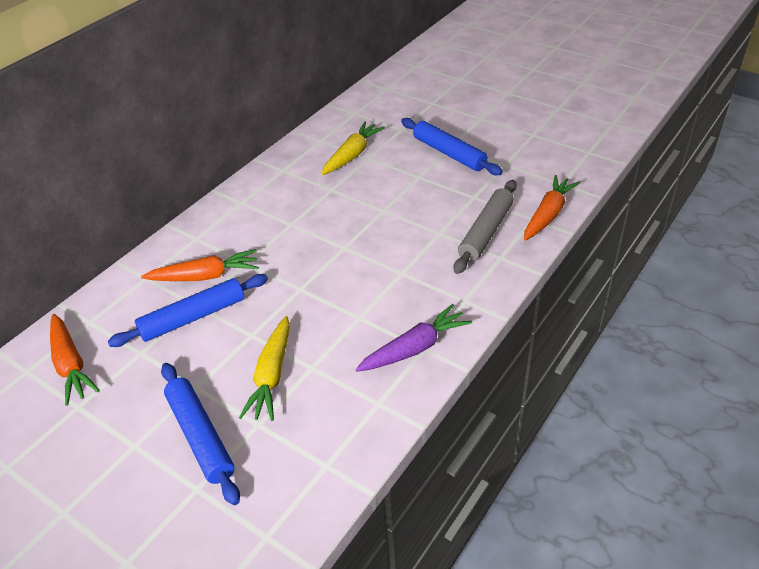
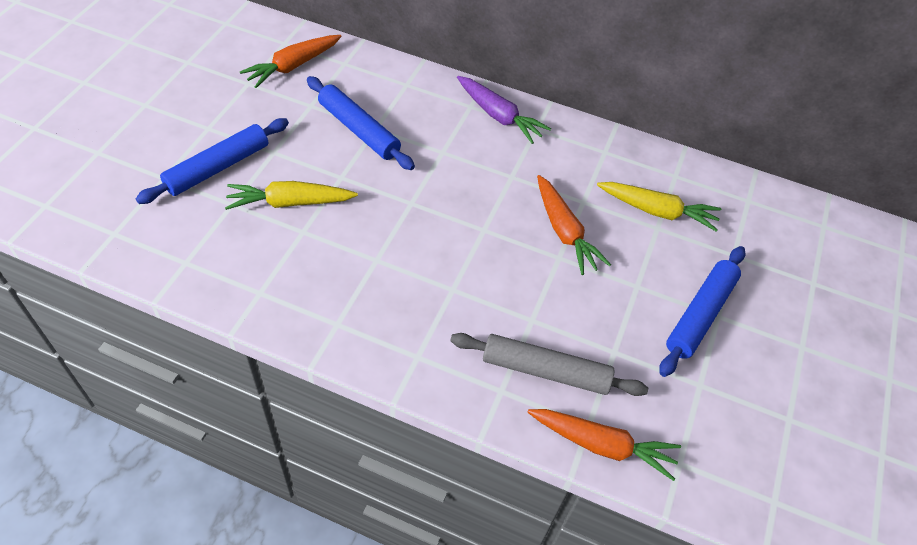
camera: 70 degrees right, 10 degrees up
(205, 276) = (416, 126): orange carrot -> orange carrot (564, 232)
(415, 348) = (337, 315): purple carrot -> purple carrot (499, 116)

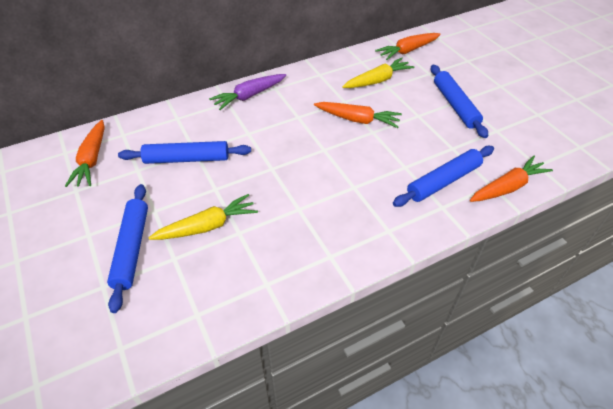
camera: 45 degrees left, 5 degrees down
(289, 202) = (207, 226): yellow carrot -> yellow carrot turned 150 degrees counterclockwise
(499, 116) = (249, 96): purple carrot -> purple carrot turned 150 degrees clockwise
(545, 371) = (443, 181): grey rolling pin -> blue rolling pin
(753, 209) = (407, 51): none -> orange carrot

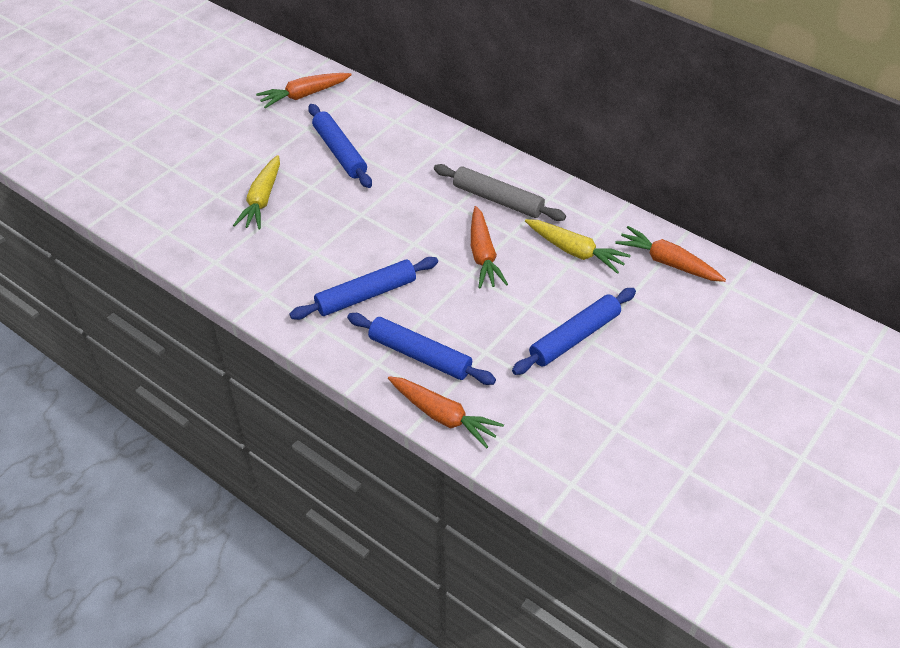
camera: 65 degrees right, 0 degrees up
(132, 249) = (215, 166): blue rolling pin -> blue rolling pin (366, 295)
(207, 226) = (262, 200): yellow carrot -> yellow carrot turned 60 degrees clockwise
(249, 96) = (466, 156): purple carrot -> none
(306, 96) = (497, 199): none -> grey rolling pin

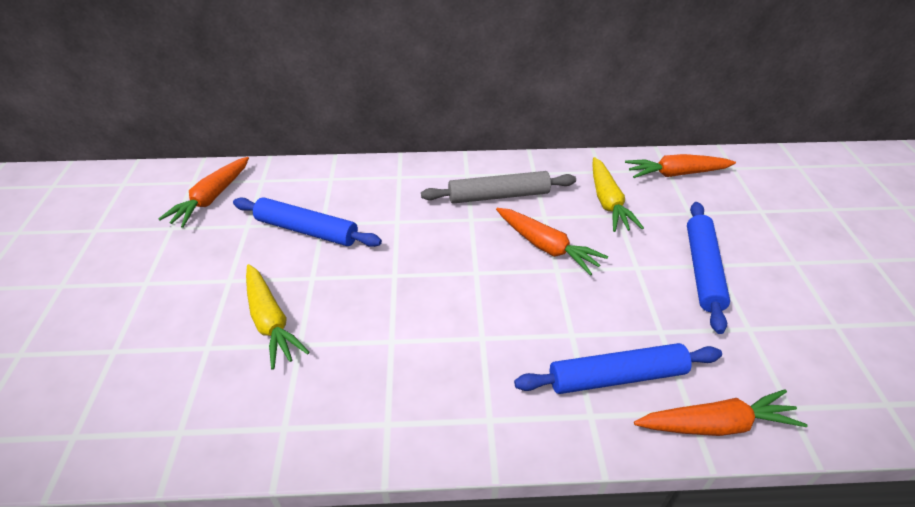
camera: 40 degrees left, 5 degrees down
(366, 295) = (493, 351): blue rolling pin -> none
(575, 251) = (608, 202): yellow carrot -> yellow carrot turned 90 degrees clockwise

